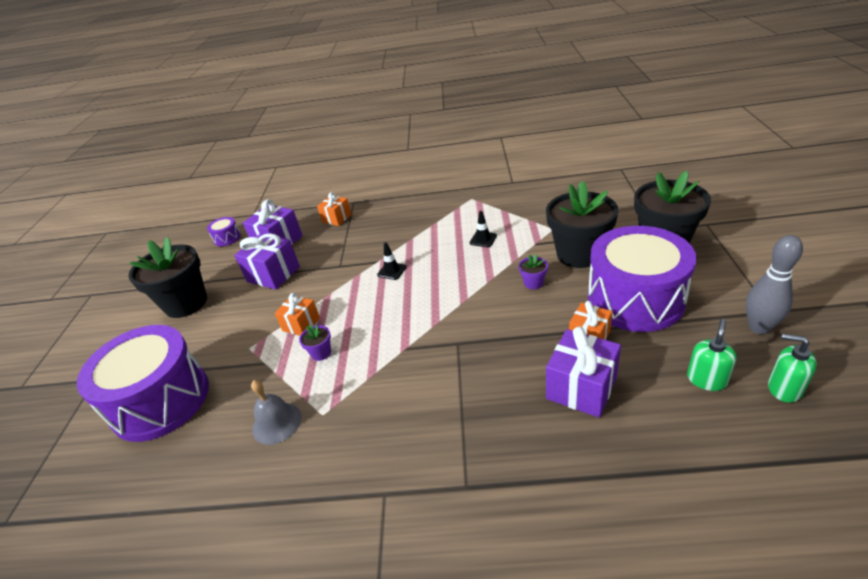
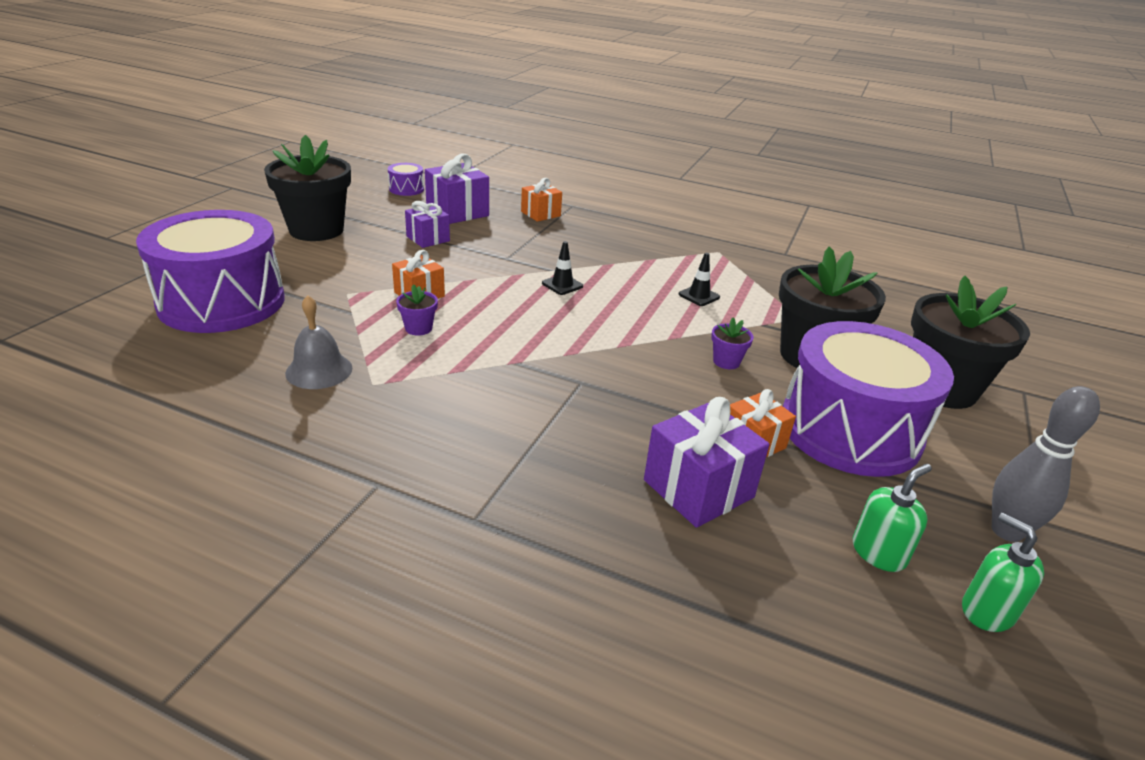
camera: 15 degrees right, 5 degrees down
(273, 274) = (428, 239): purple gift -> purple gift, size x0.64

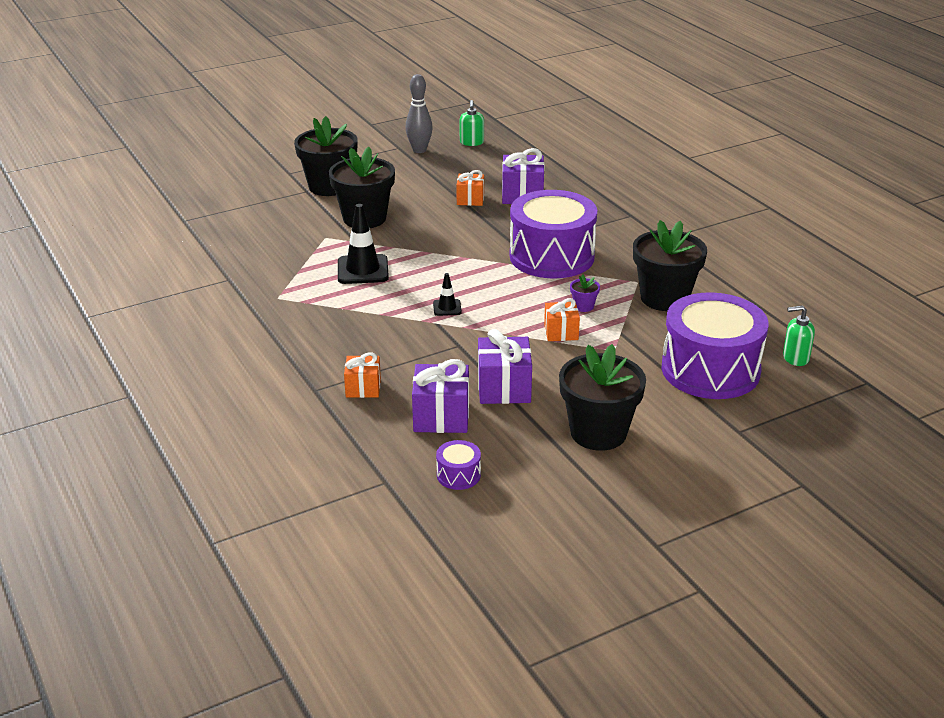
camera: 140 degrees left, 0 degrees up
(319, 370) = (664, 298): grey bell -> black flower pot
(428, 239) = (504, 388): purple gift -> purple gift, size x1.57
(699, 296) = (363, 270): black traffic cone -> black traffic cone, size x1.93
(726, 361) = (419, 231): purple flower pot -> none
(850, 430) = (414, 189): purple drum -> purple drum (551, 256)
(878, 553) = (481, 161): green soap dispenser -> green soap dispenser (795, 358)

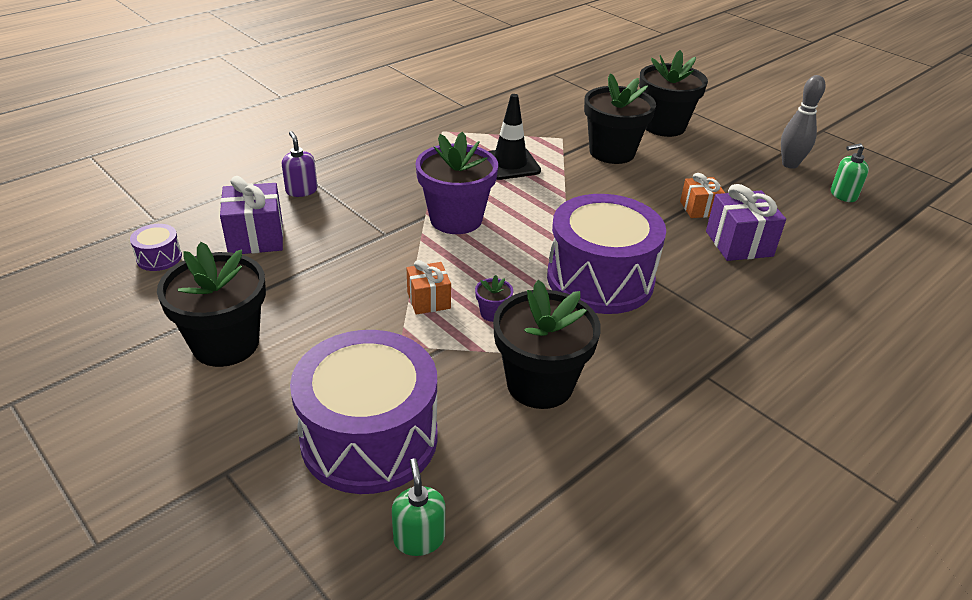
camera: 75 degrees right, 5 degrees up
(363, 388) = (301, 190): orange gift -> purple soap dispenser
(447, 308) = (456, 219): black traffic cone -> purple flower pot
(504, 388) = (309, 270): purple gift -> none

